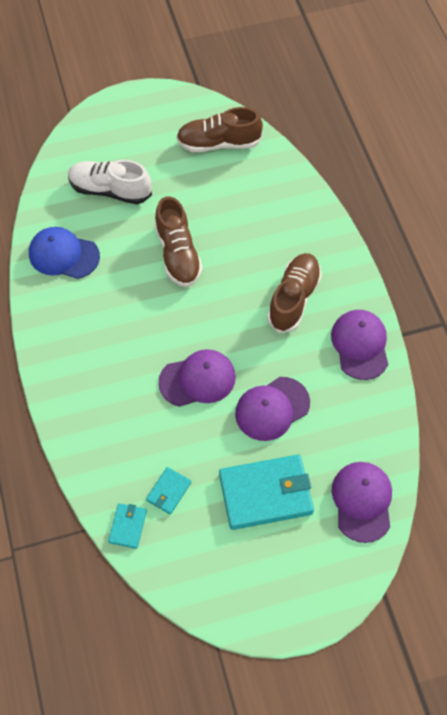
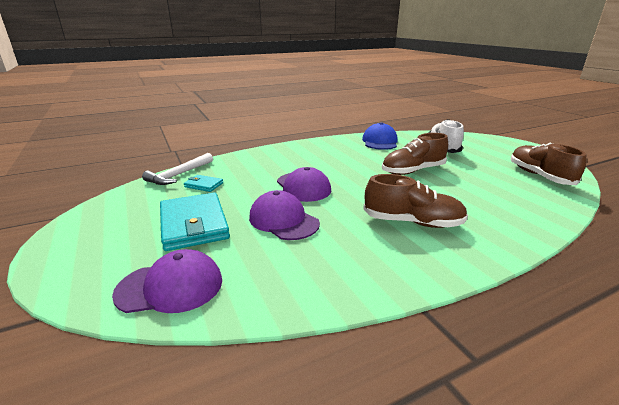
camera: 80 degrees right, 35 degrees down
(127, 526) = (179, 175): turquoise wallet -> white hammer
(360, 345) = (383, 270): purple cap -> none

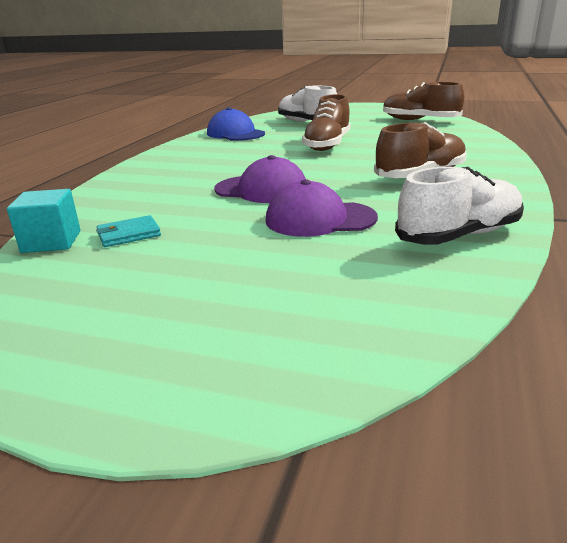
camera: 45 degrees left, 0 degrees up
(170, 287) = (368, 316): purple cap -> none
(179, 175) = (51, 241): white hammer -> turquoise cube
(194, 224) = (232, 267): turquoise wallet -> none
(320, 277) = (459, 235): none -> white shoe

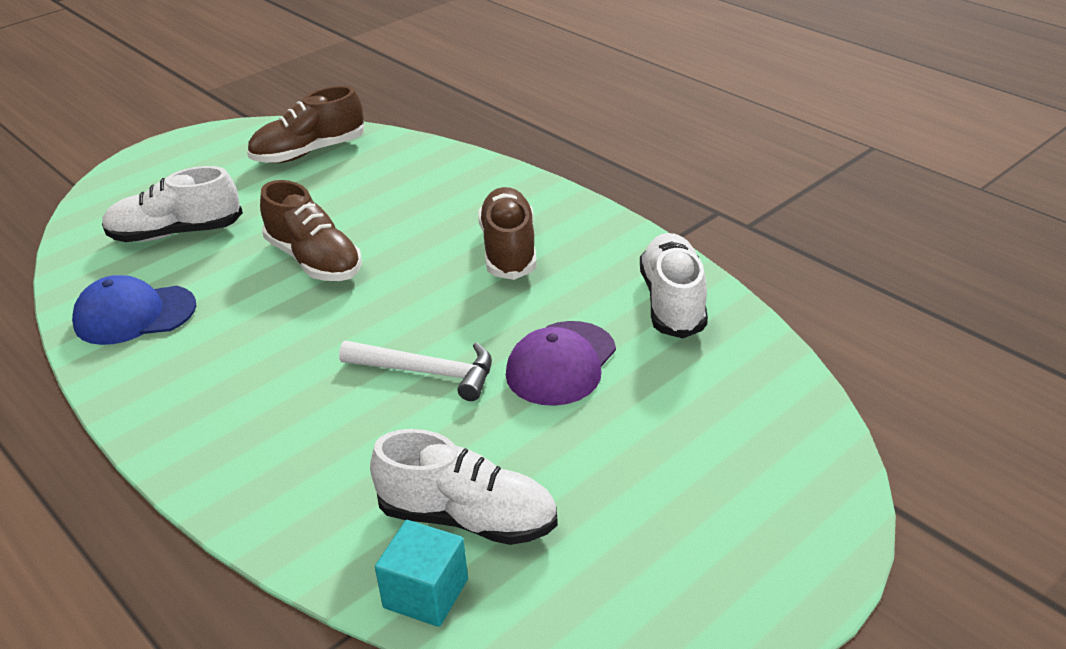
camera: 60 degrees left, 10 degrees up
(129, 234) = (468, 518): turquoise wallet -> white shoe
(261, 190) = (427, 372): purple cap -> white hammer

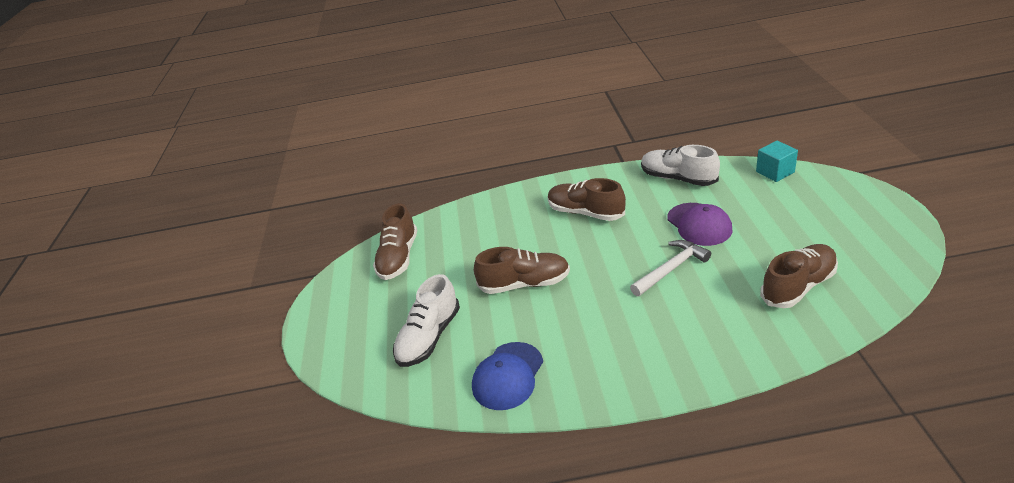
camera: 50 degrees left, 0 degrees up
(426, 593) = (845, 314): turquoise cube -> turquoise cube (775, 172)
(468, 518) = (798, 286): white shoe -> brown shoe

